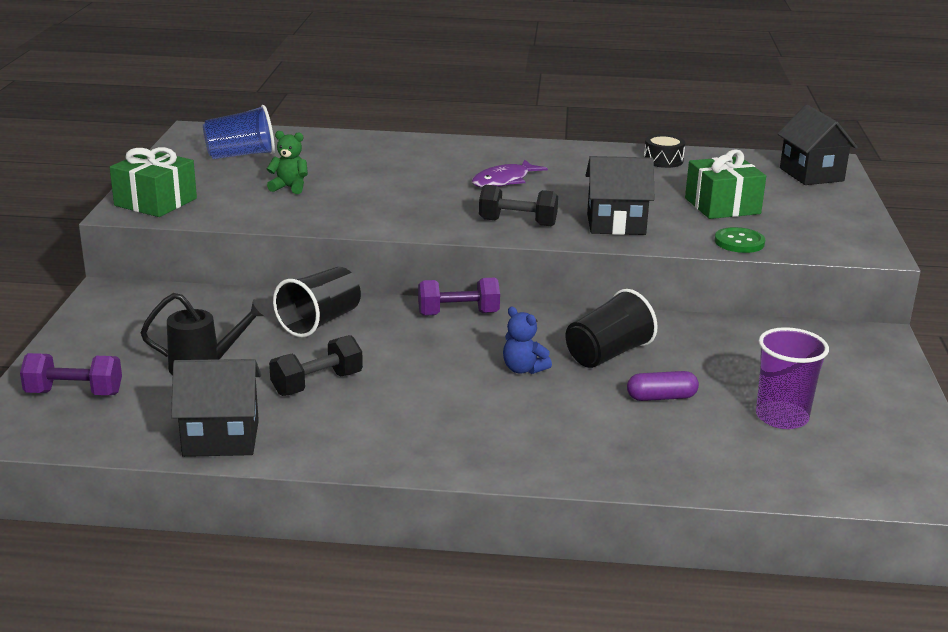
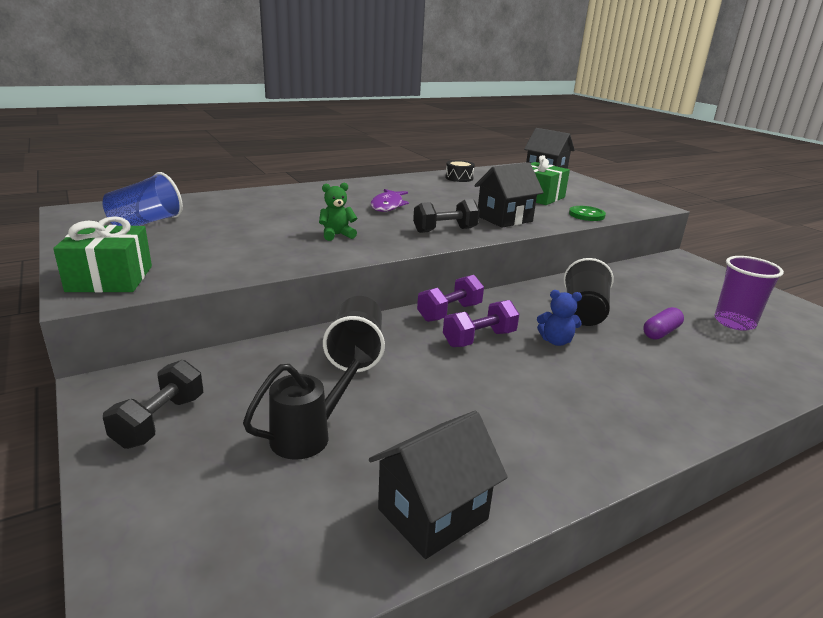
camera: 35 degrees left, 0 degrees up
(74, 393) = (197, 532): purple dumbbell -> purple dumbbell (479, 339)
(289, 187) = (230, 240): green teddy bear -> green teddy bear (337, 235)
(317, 384) = (435, 412): black dumbbell -> black dumbbell (160, 421)

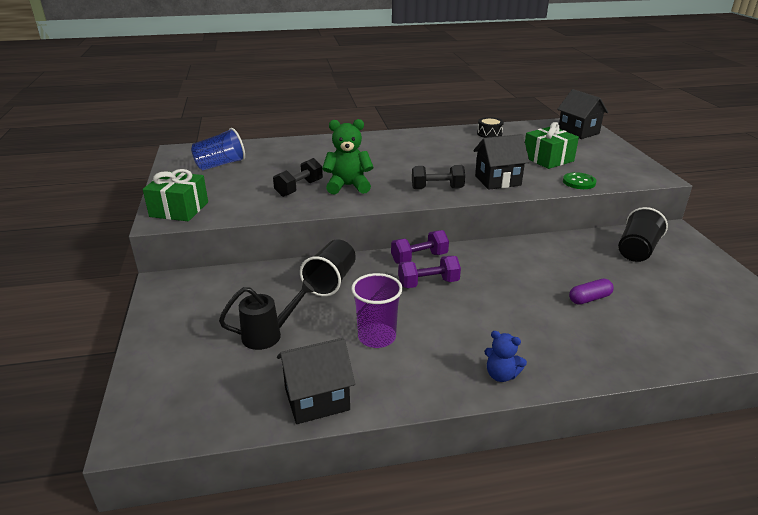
camera: 20 degrees right, 5 degrees up
(160, 421) = (185, 310): black dumbbell -> black dumbbell (299, 188)
(337, 235) = (348, 186): green teddy bear -> green teddy bear, size x1.66
(388, 205) = (406, 160): purple fish -> none
(556, 341) = (489, 293): blue teddy bear -> blue teddy bear (501, 375)
(584, 312) = (533, 272): black cup -> black cup (637, 250)
(734, 322) = (670, 299): purple cup -> purple cup (377, 337)

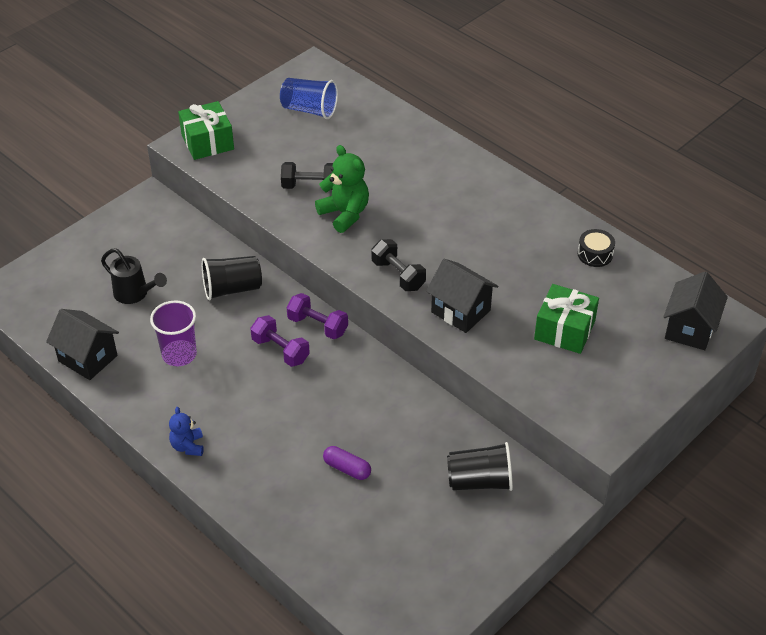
camera: 55 degrees right, 15 degrees up
(579, 182) = (520, 375): green button -> none

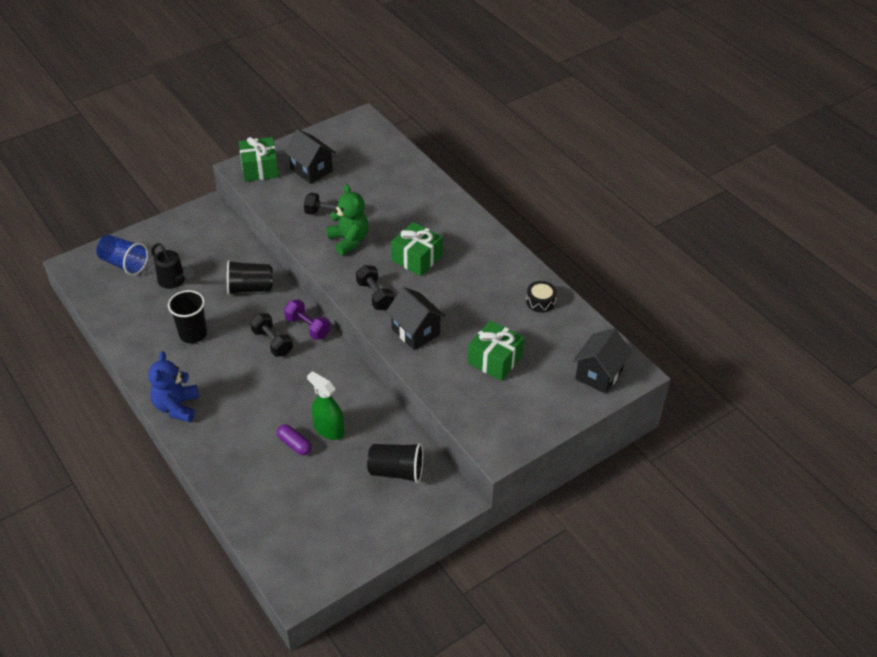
camera: 10 degrees right, 0 degrees up
(88, 358) = (122, 326): black house -> black house (311, 170)
(179, 354) = (193, 334): purple cup -> black cup
(188, 446) = (177, 407): blue teddy bear -> blue teddy bear, size x1.66
(280, 350) = (272, 342): purple dumbbell -> black dumbbell
(309, 110) = (348, 153): blue cup -> blue cup (124, 264)
(382, 444) = (329, 429): none -> green spray bottle
(433, 223) = (417, 258): none -> green gift

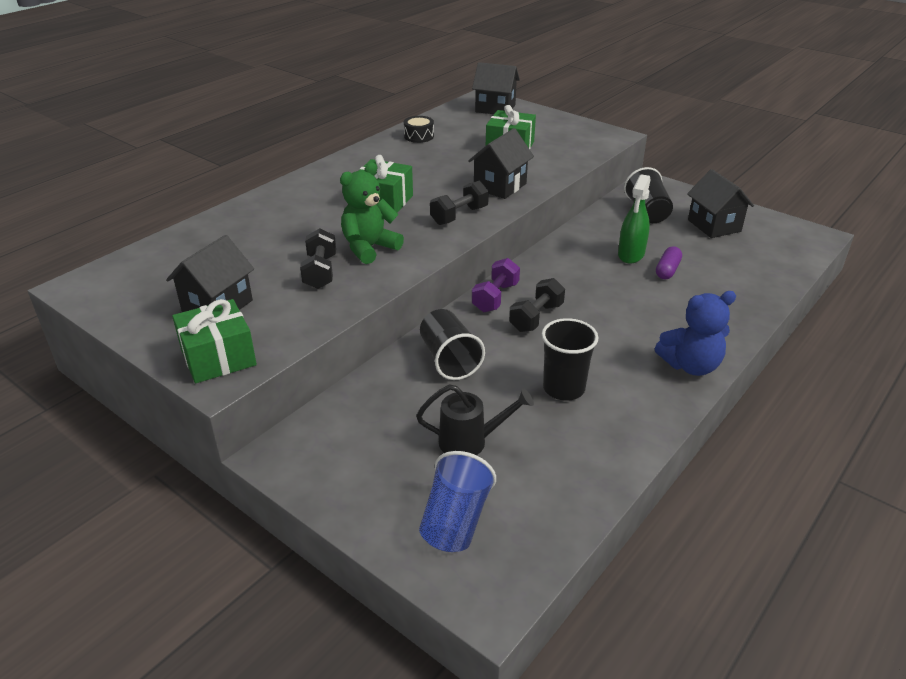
camera: 105 degrees left, 10 degrees down
(174, 281) = (470, 442): black watering can -> black watering can turned 60 degrees clockwise
(350, 514) = (714, 226): none -> black house

